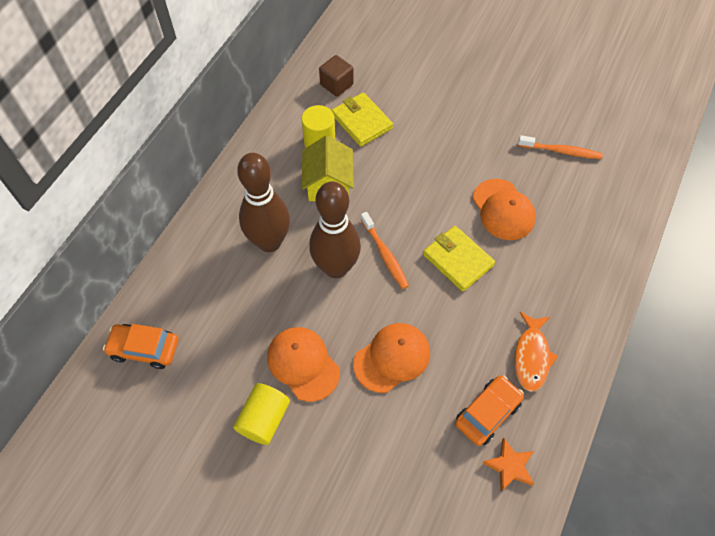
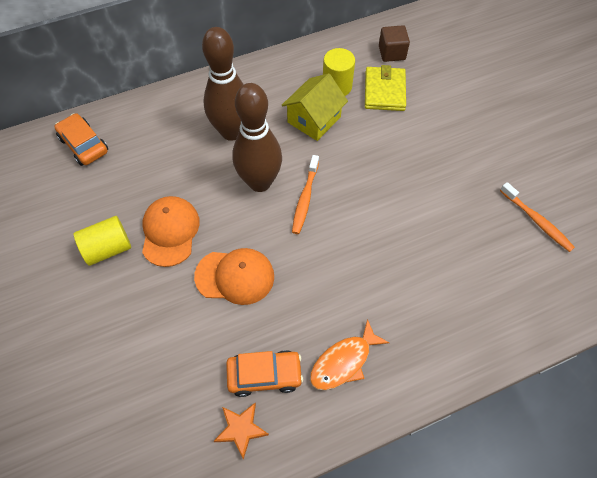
camera: 40 degrees right, 0 degrees up
(458, 260) = (358, 243): yellow wallet -> none
(503, 209) = (435, 232): orange cap -> none

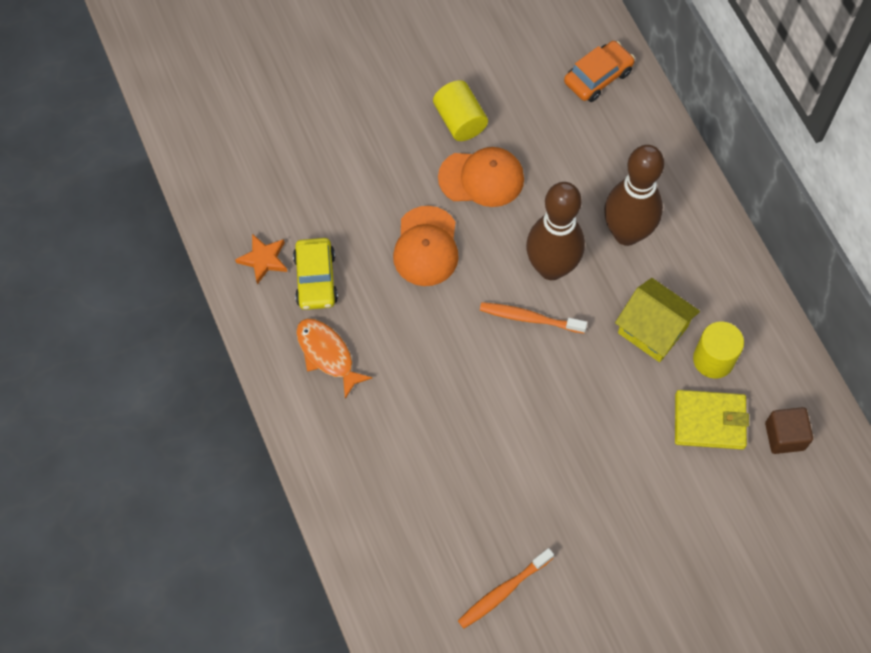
camera: 90 degrees right, 5 degrees up
(264, 375) = (316, 279): orange car -> yellow car

